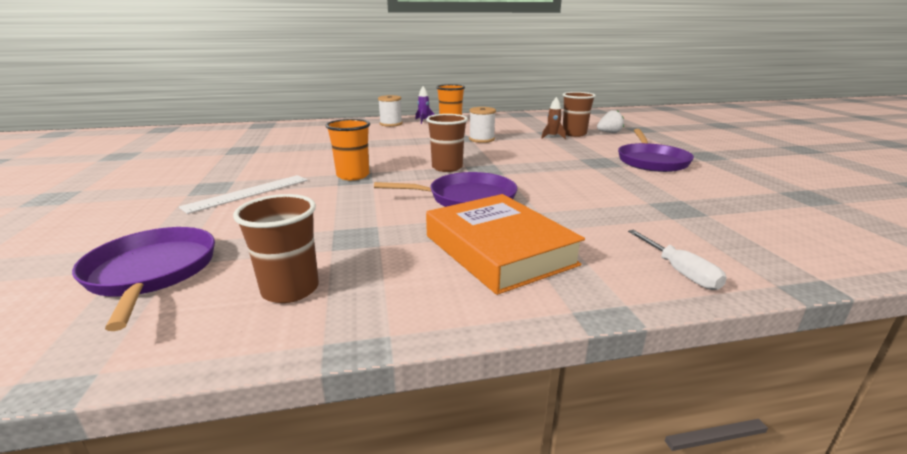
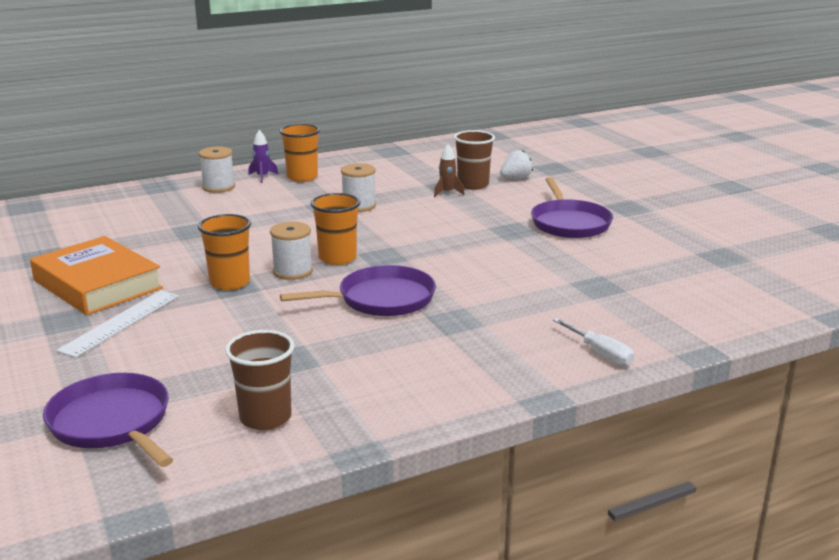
camera: 15 degrees left, 0 degrees up
(406, 173) = (293, 271): none -> white spool
(447, 167) = (337, 258): brown cup -> orange cup
(499, 250) = (438, 354): orange book -> orange book (97, 284)

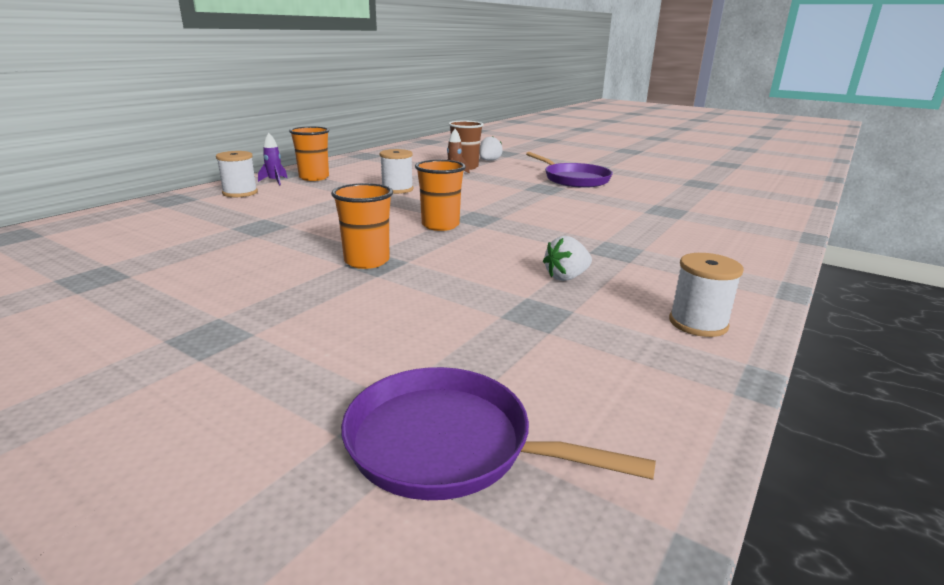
camera: 30 degrees left, 0 degrees up
(97, 284) = (207, 291): orange book -> none
(121, 322) = (292, 323): white ruler -> none
(265, 418) = (612, 376): brown cup -> none
(293, 271) = (416, 241): white spool -> white spool (698, 323)
(363, 335) = (566, 277): none -> white strawberry
(381, 299) = (531, 247): purple pan -> none
(600, 353) = (756, 250): white screwdriver -> none

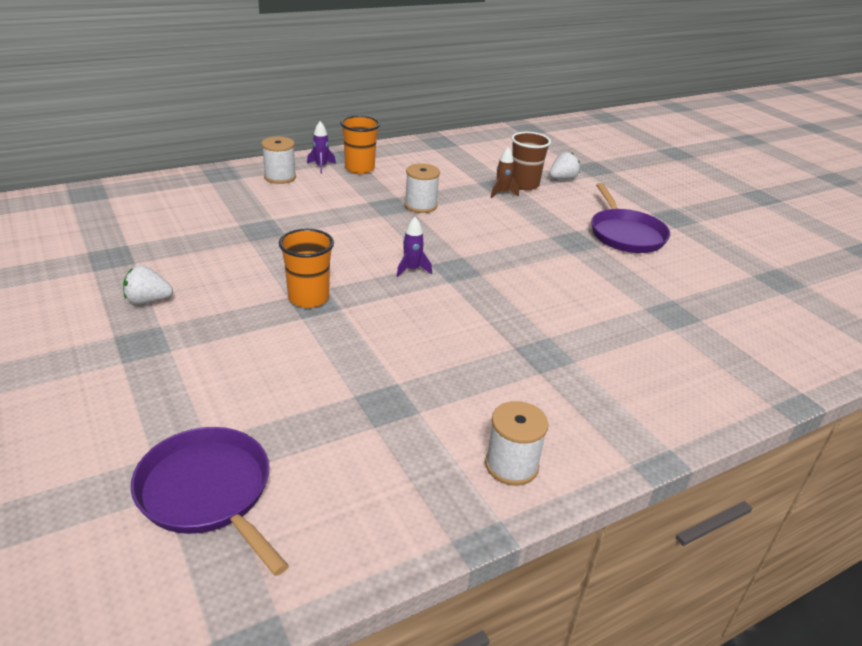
camera: 25 degrees right, 10 degrees up
(440, 225) = (412, 270): orange cup -> purple rocket
(566, 277) = (456, 372): white strawberry -> white strawberry (148, 301)

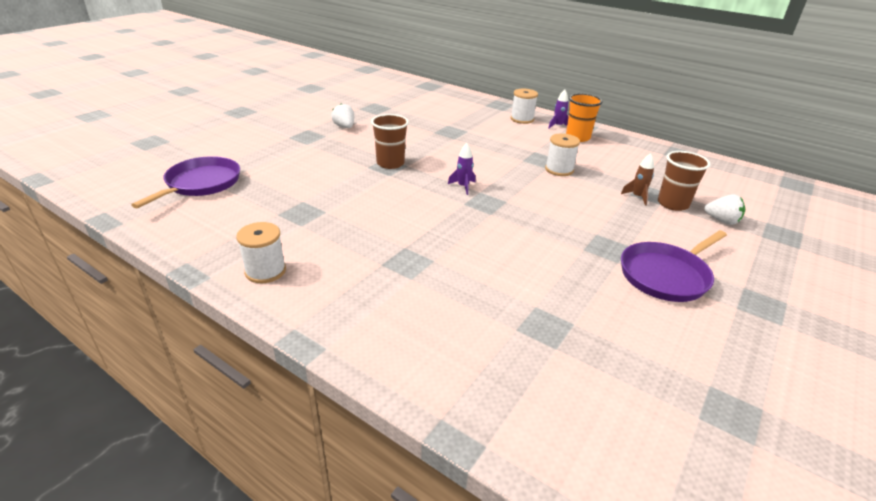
camera: 65 degrees right, 0 degrees up
(308, 298) = (390, 163): orange cup -> brown cup

